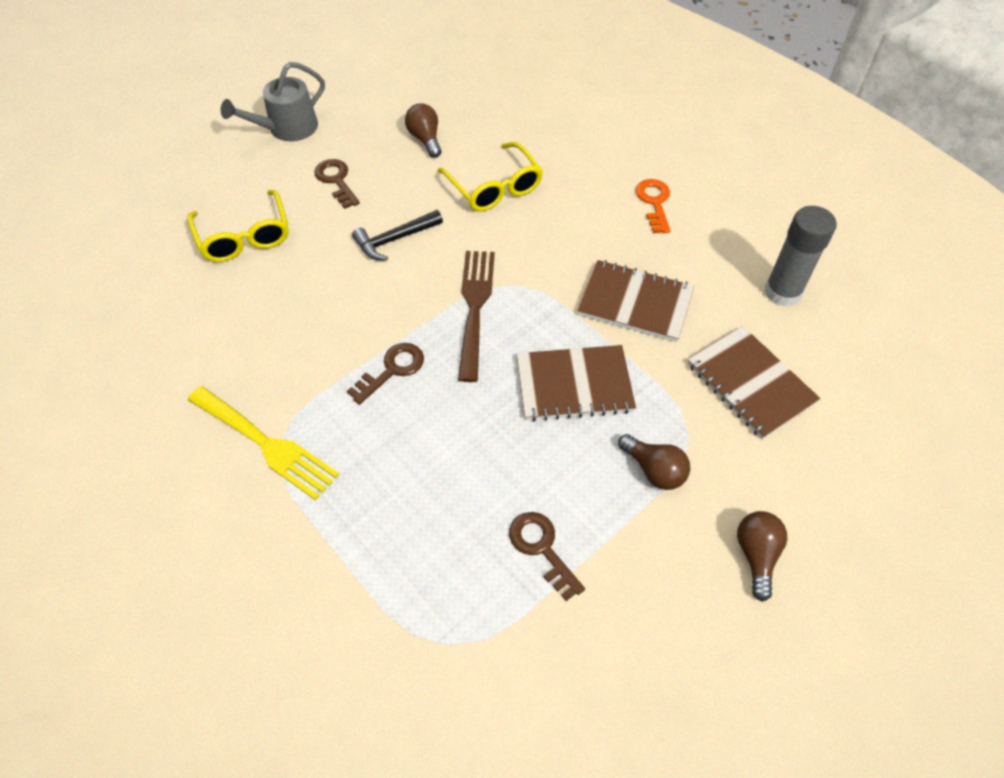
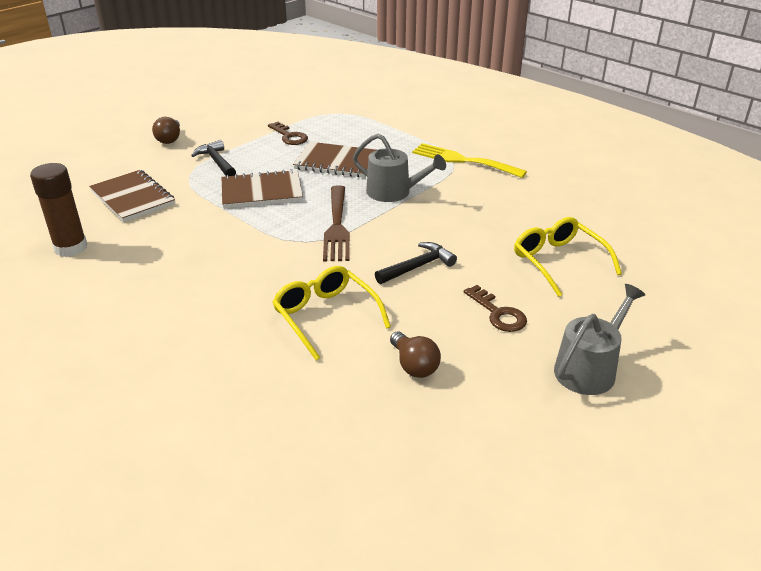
camera: 175 degrees right, 20 degrees down
(392, 370) = (393, 192): brown key -> grey watering can
(635, 303) = (202, 235): brown notebook -> brown notebook (336, 162)
(654, 203) = (155, 311): orange key -> none
(654, 470) = (217, 162): brown light bulb -> black hammer
(782, 292) = (71, 248): grey glue stick -> brown glue stick

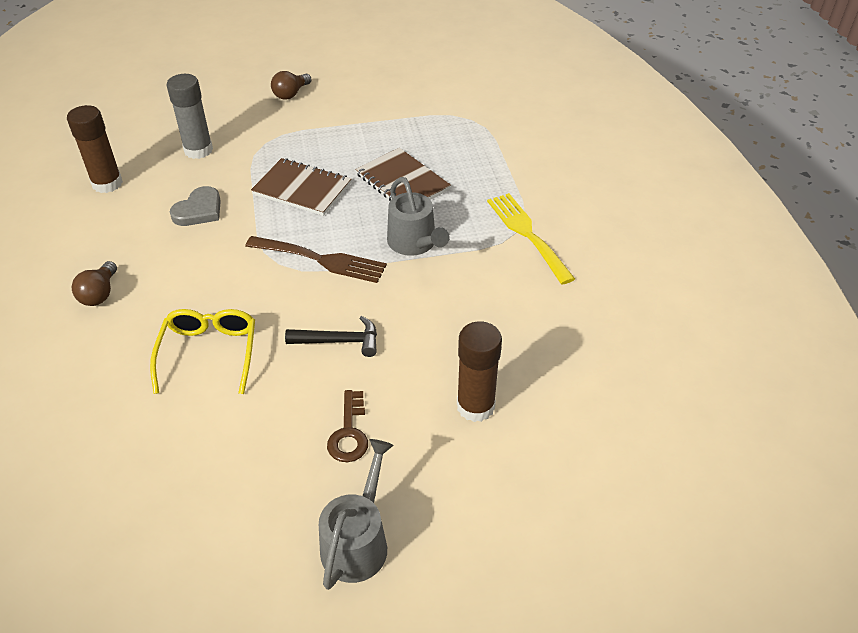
camera: 35 degrees right, 10 degrees up
(133, 198) = (198, 150): brown notebook -> grey glue stick
(188, 234) = (199, 210): none -> grey heart
(217, 162) = (301, 137): black hammer -> none
(289, 136) = (394, 132): brown key -> none
(337, 226) = (321, 260): brown fork -> brown fork turned 105 degrees counterclockwise
(414, 365) = (220, 444): brown light bulb -> brown light bulb (99, 294)
(558, 261) = (475, 406): yellow glasses -> brown glue stick
(589, 369) = (357, 542): grey watering can -> grey watering can turned 60 degrees counterclockwise

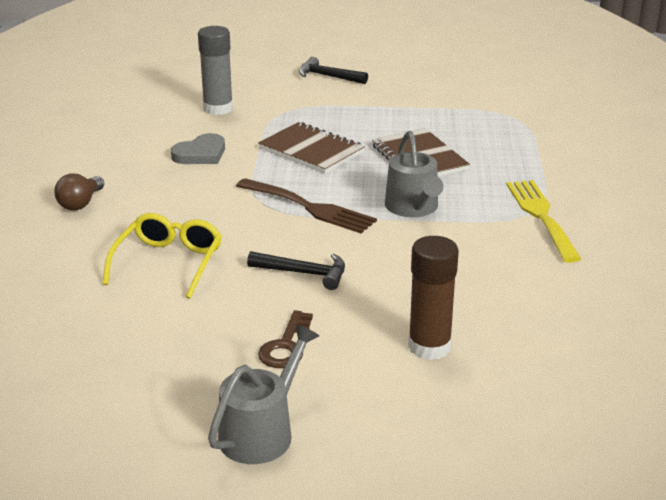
camera: 15 degrees right, 15 degrees down
(107, 183) = (119, 123): brown glue stick -> none
(291, 94) = (328, 76): brown light bulb -> black hammer

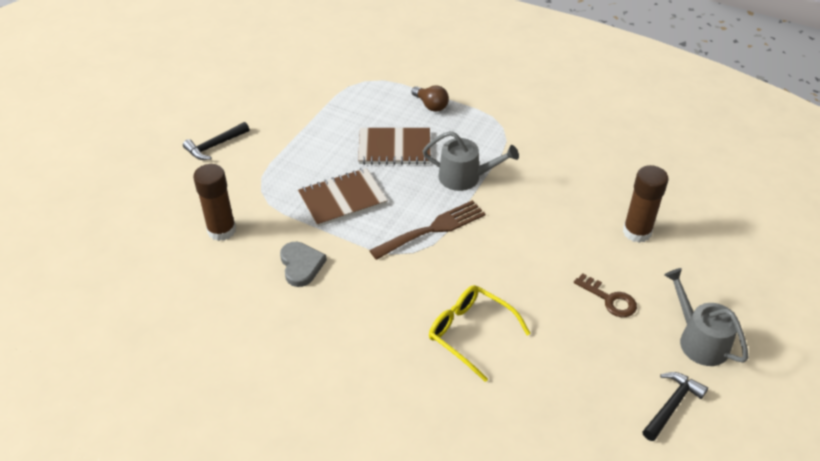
camera: 65 degrees left, 15 degrees up
(80, 203) = (339, 368): brown light bulb -> brown light bulb (431, 105)
(218, 109) = (221, 230): grey glue stick -> brown glue stick
(303, 273) = (523, 262): black hammer -> black hammer (672, 405)
(541, 216) = (510, 125): yellow fork -> none

